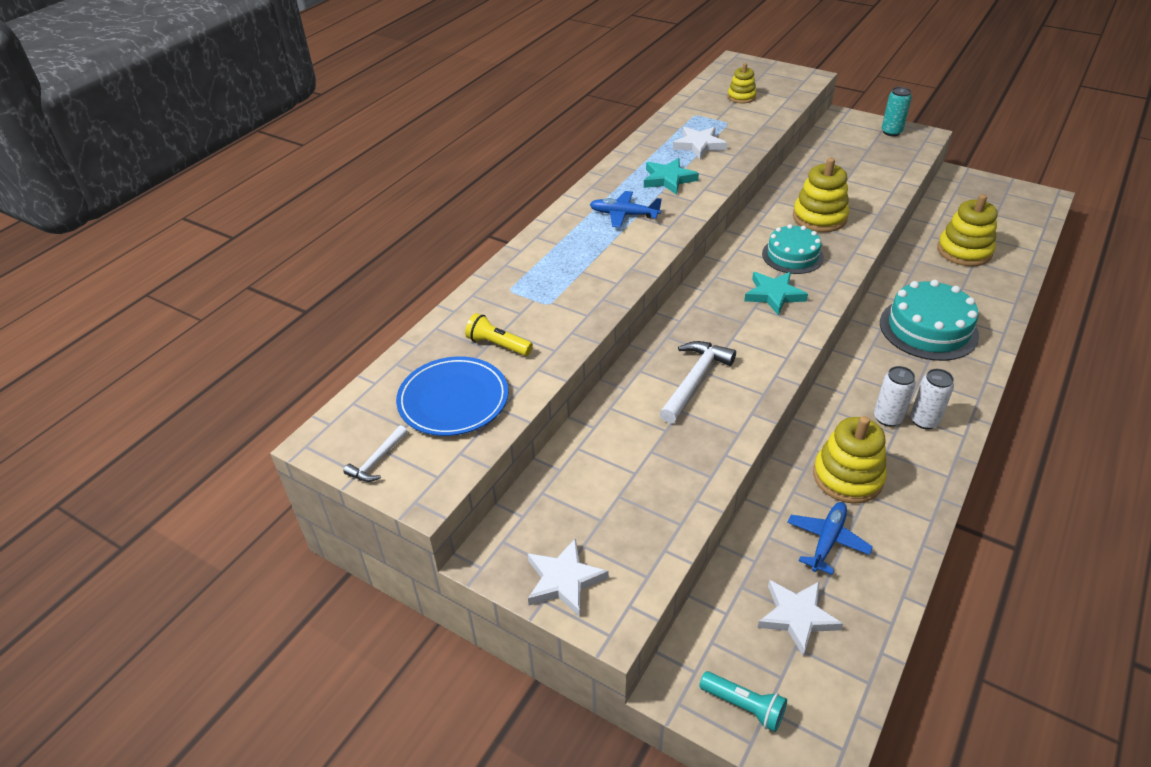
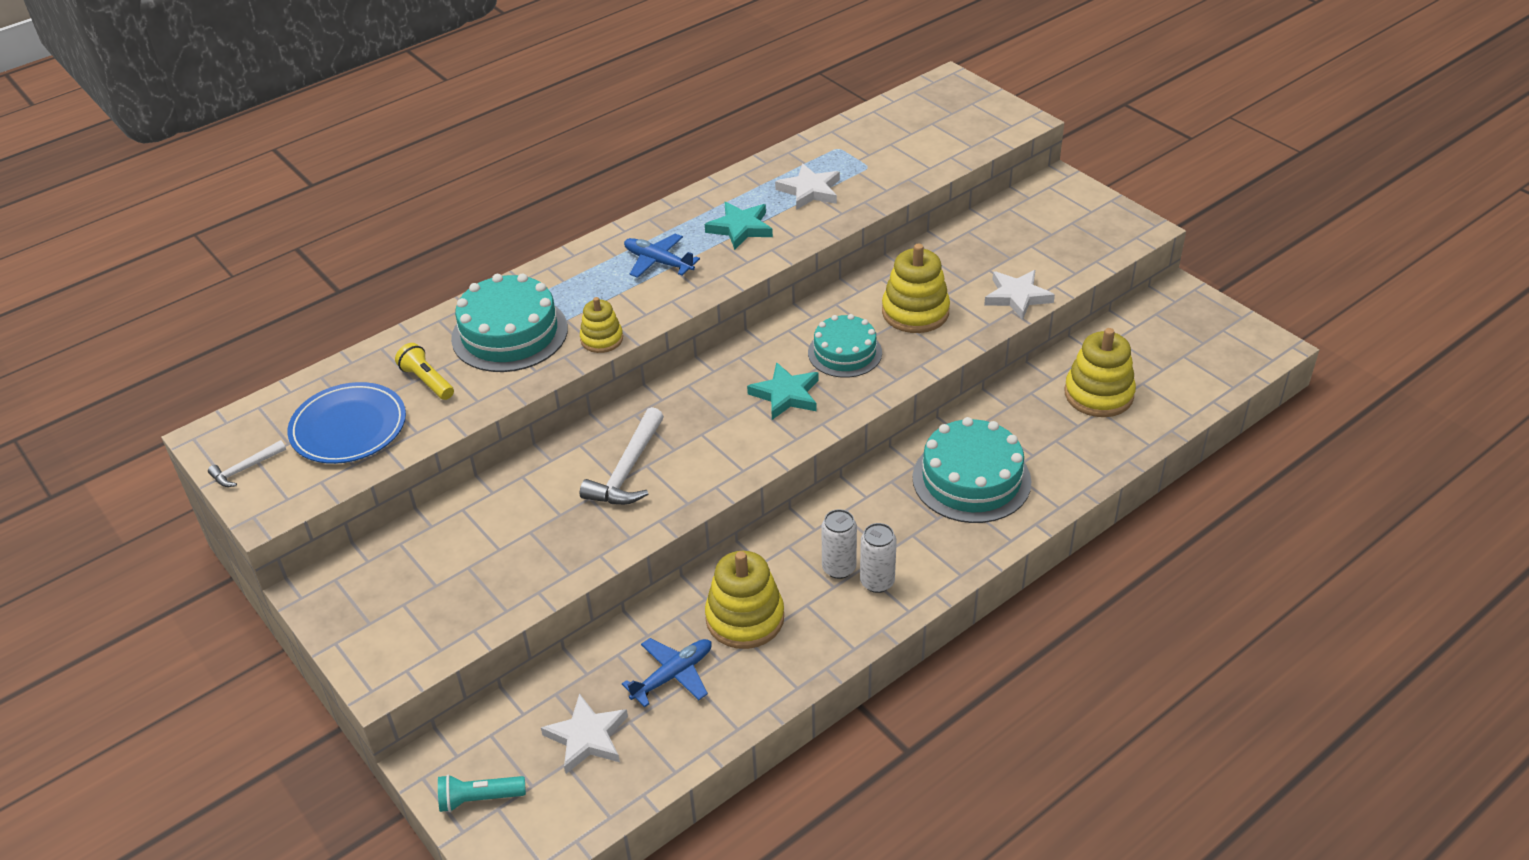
camera: 20 degrees right, 0 degrees up
(542, 292) = (509, 333): none -> turquoise cake
(564, 580) = (364, 630): white star -> white star (1017, 297)
(695, 380) = (627, 470): white hammer -> white hammer turned 150 degrees clockwise
(741, 97) = (913, 134): yellow stacking toy -> yellow stacking toy (602, 339)
(744, 706) = (479, 799): turquoise flashlight -> turquoise flashlight turned 120 degrees clockwise
(891, 132) = (1102, 216): turquoise can -> none

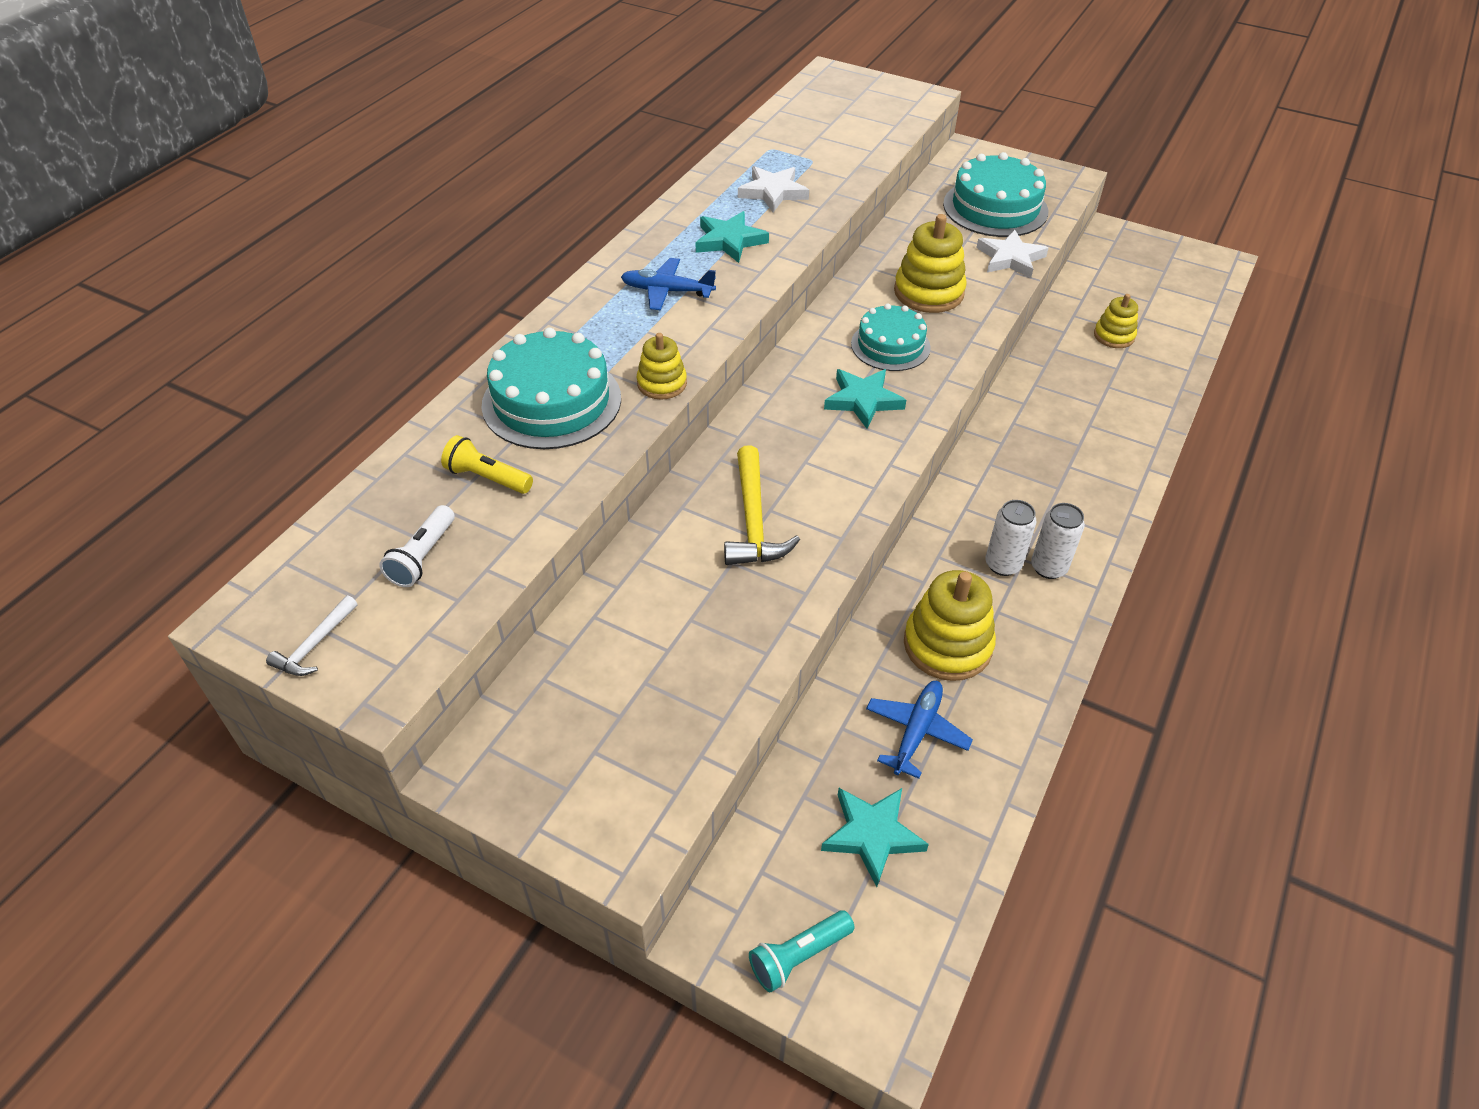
camera: 25 degrees left, 5 degrees up
(348, 427) = (423, 557): blue plate -> white flashlight
(587, 737) = (872, 835): white star -> turquoise star
(627, 470) = (753, 520): white hammer -> yellow hammer
(971, 479) = (1062, 442): turquoise cake -> turquoise cake (995, 208)
(1098, 394) = (1114, 336): yellow stacking toy -> yellow stacking toy, size x0.60

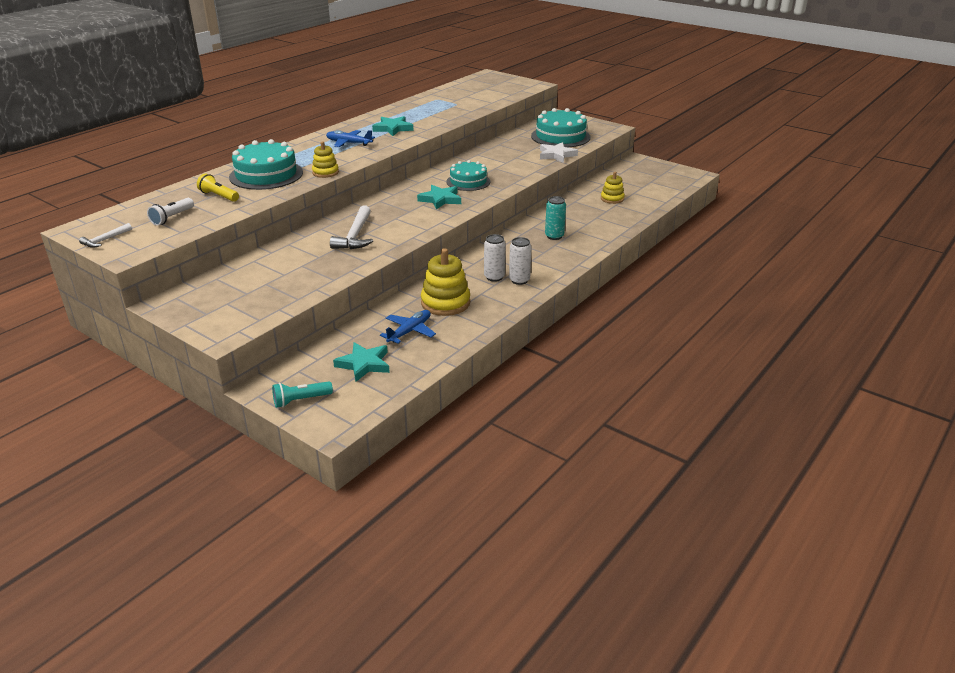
camera: 10 degrees right, 15 degrees down
(753, 520) = (355, 235): yellow hammer -> white hammer
(773, 192) = (428, 114): white star -> none
(928, 292) = (502, 164): yellow stacking toy -> none
(1059, 444) = (554, 236): none -> turquoise can

